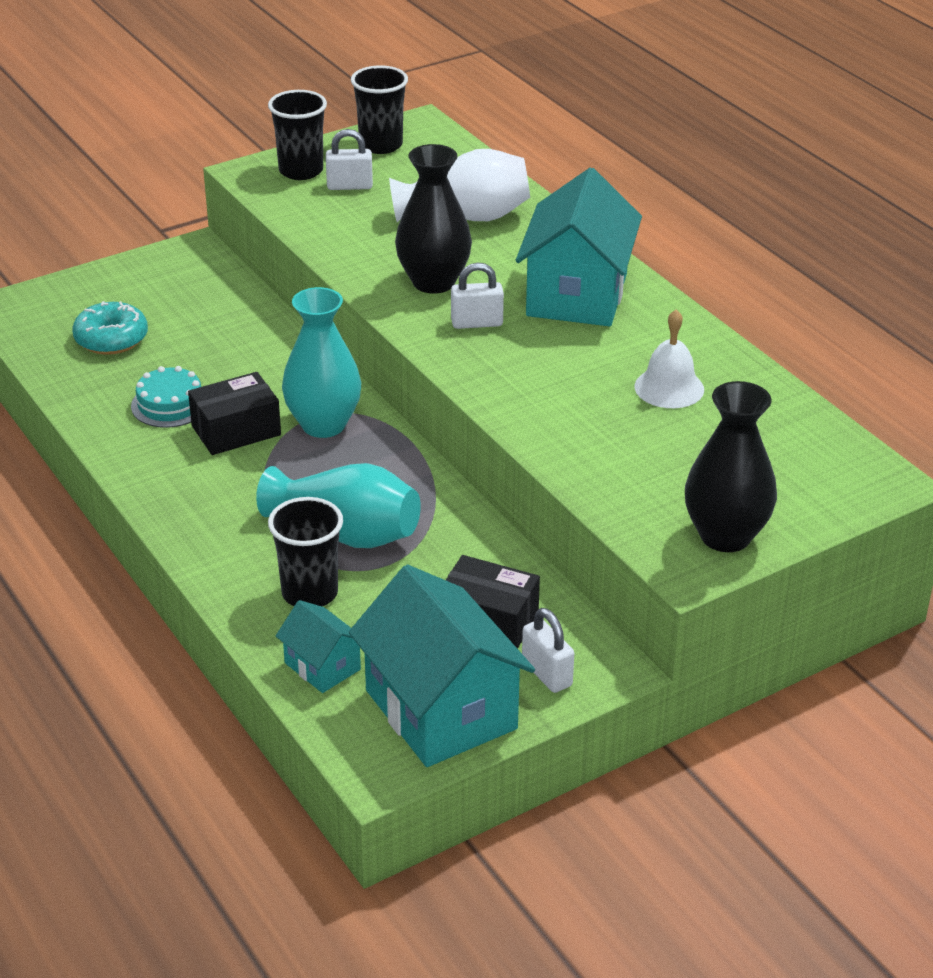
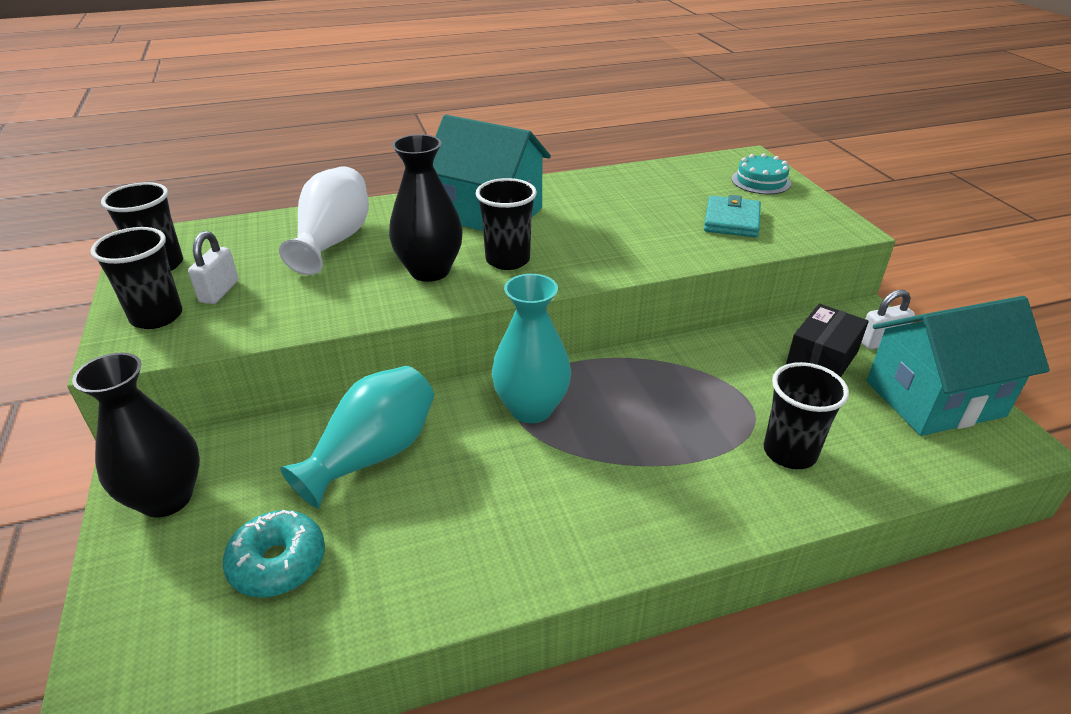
camera: 75 degrees left, 0 degrees up
(170, 404) = (446, 520): turquoise cake -> turquoise cake (761, 181)
(236, 430) = (518, 471): black box -> none
(322, 666) = (893, 458): turquoise house -> none
(346, 533) = (702, 417): turquoise vase -> turquoise vase (373, 455)
(477, 323) = (508, 260): white padlock -> black cup
(657, 470) = (731, 220): none -> turquoise wallet
(669, 388) = (630, 201): white bell -> none
(725, 536) = (808, 211): black vase -> black vase (166, 498)

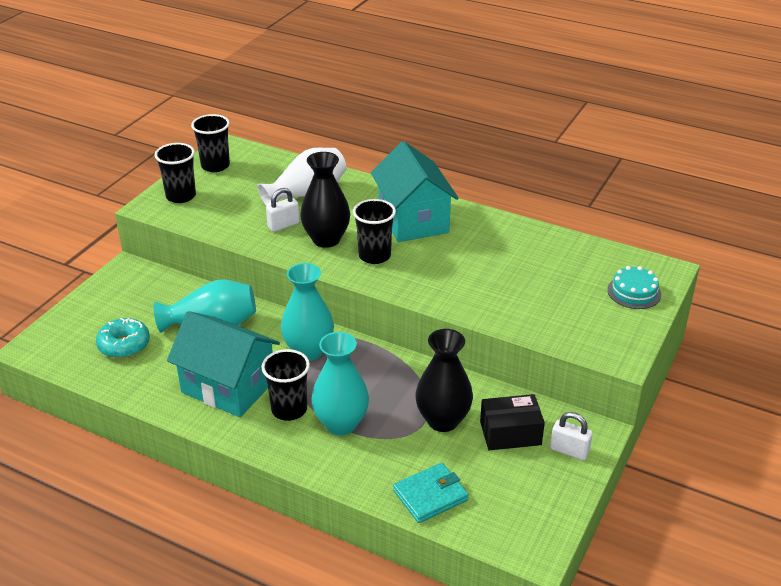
camera: 45 degrees right, 0 degrees up
(166, 498) = (119, 291): black vase -> black vase (443, 420)
(219, 292) = (220, 196): white padlock -> white padlock (283, 225)
(684, 457) = (341, 424): none -> turquoise vase
(731, 220) = (552, 307): turquoise wallet -> turquoise wallet (430, 495)
(789, 452) = (396, 460): black cup -> black cup (289, 409)
(934, 398) = (534, 498): turquoise house -> turquoise house (228, 386)

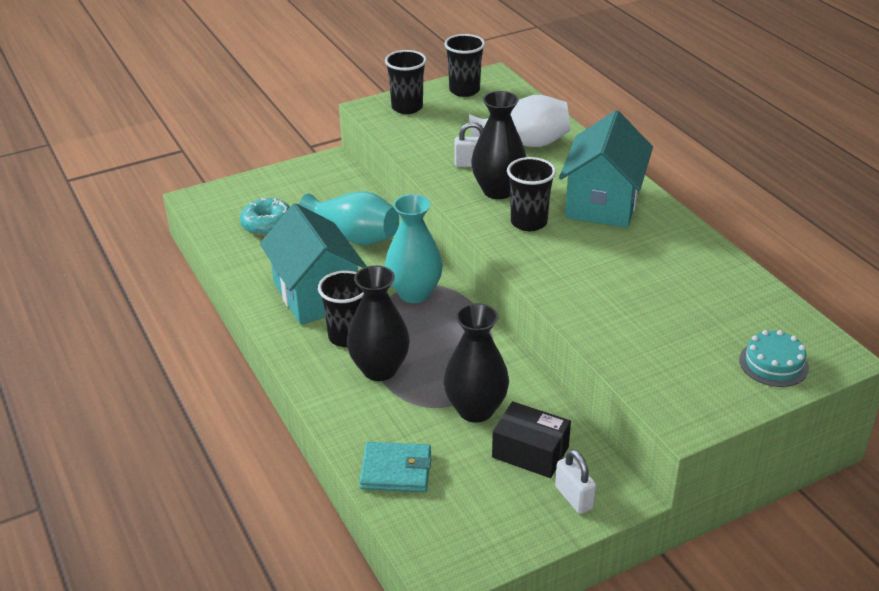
camera: 35 degrees right, 0 degrees up
(341, 424) = (379, 369): turquoise vase -> black vase

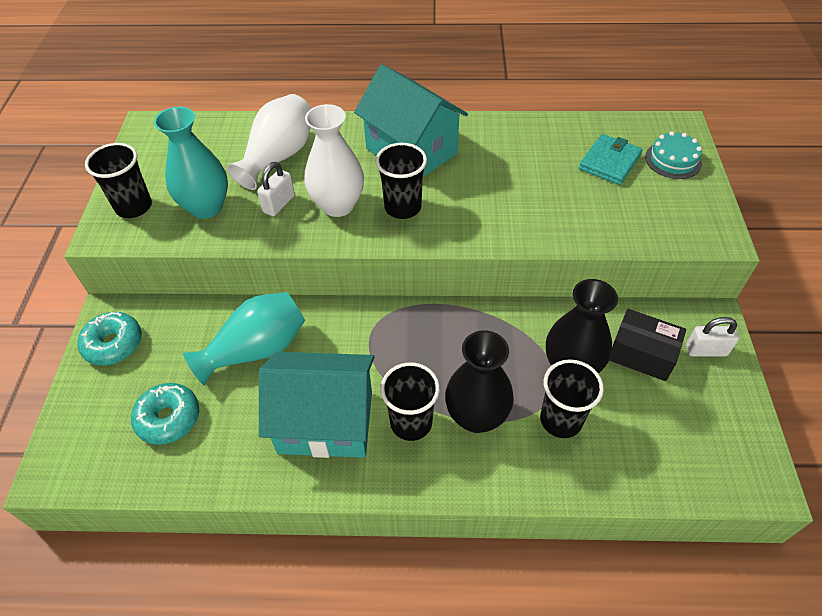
camera: 60 degrees left, 15 degrees up
(308, 175) = (113, 344): none -> turquoise donut
(396, 470) = (623, 464): turquoise wallet -> turquoise wallet (609, 162)
(414, 293) = (382, 340): turquoise vase -> turquoise vase (206, 207)
(464, 90) = (150, 155): black cup -> black cup (561, 420)
(498, 191) = (338, 205): black vase -> white vase
(530, 452) = (642, 354): black box -> black box turned 60 degrees clockwise

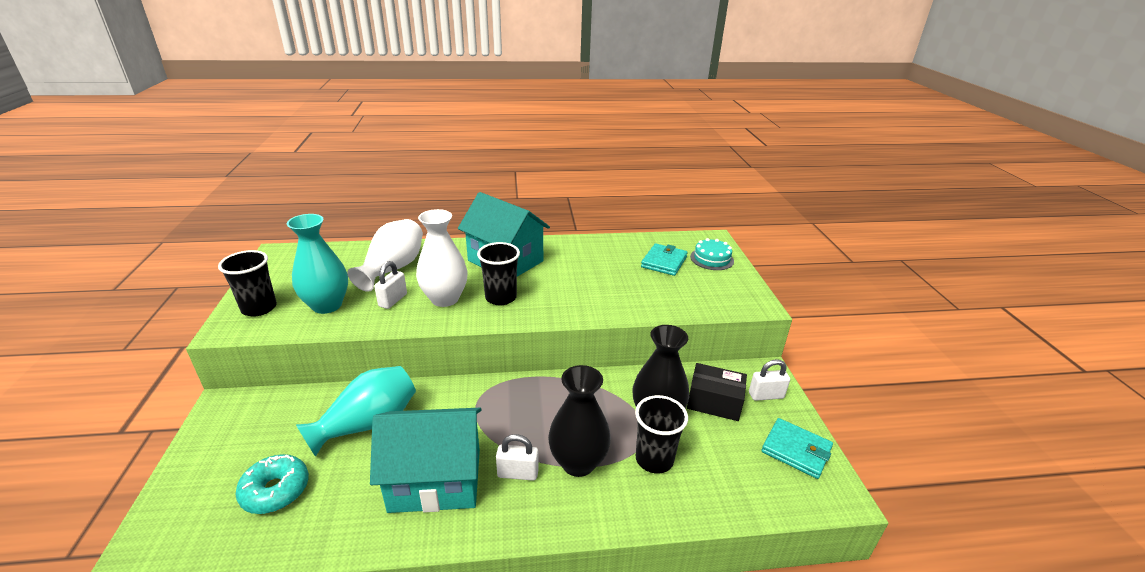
camera: 10 degrees left, 20 degrees down
(113, 344) = (225, 429): turquoise donut -> none
(411, 422) = (518, 473): black cup -> white padlock
(726, 424) = (796, 450): none -> turquoise wallet

